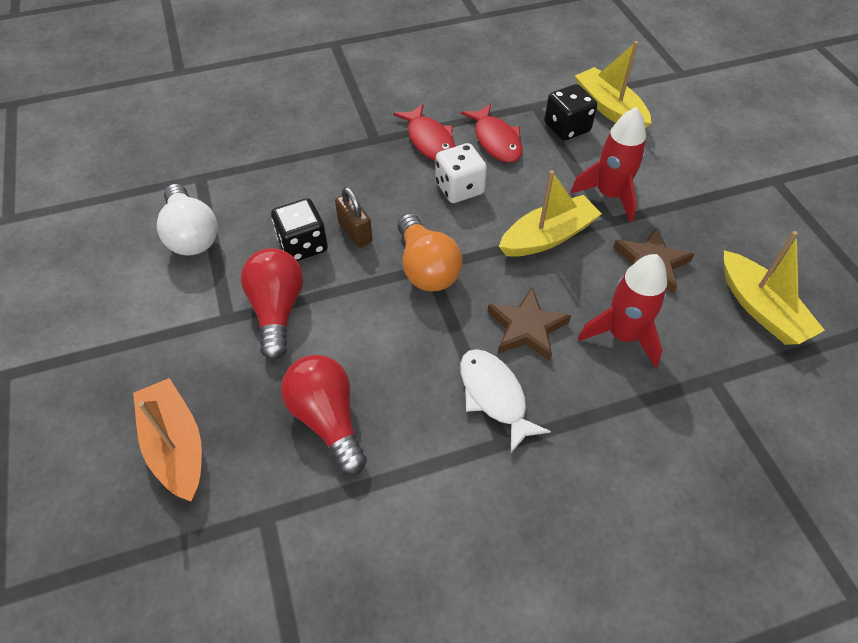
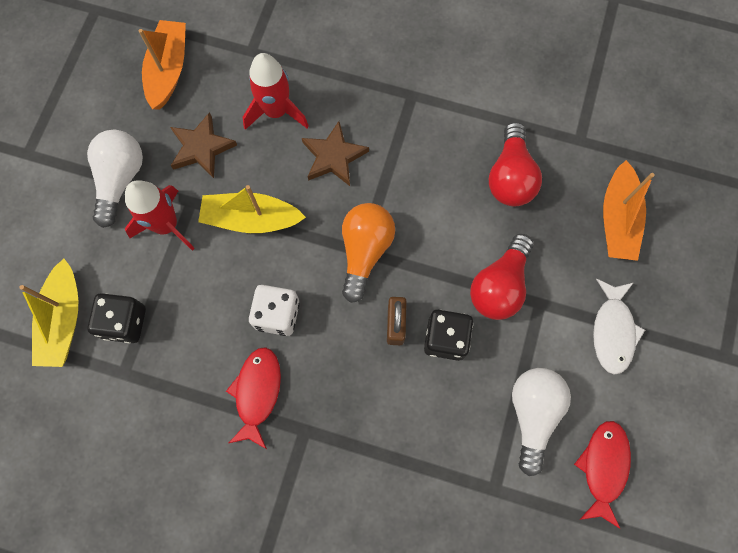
camera: 145 degrees left, 20 degrees up
(494, 396) = (394, 125): white fish -> white fish (612, 331)
(496, 140) = (199, 350): red fish -> red fish (603, 467)
(684, 204) = (120, 179): none -> white light bulb
(761, 309) = (168, 70): yellow boat -> orange boat

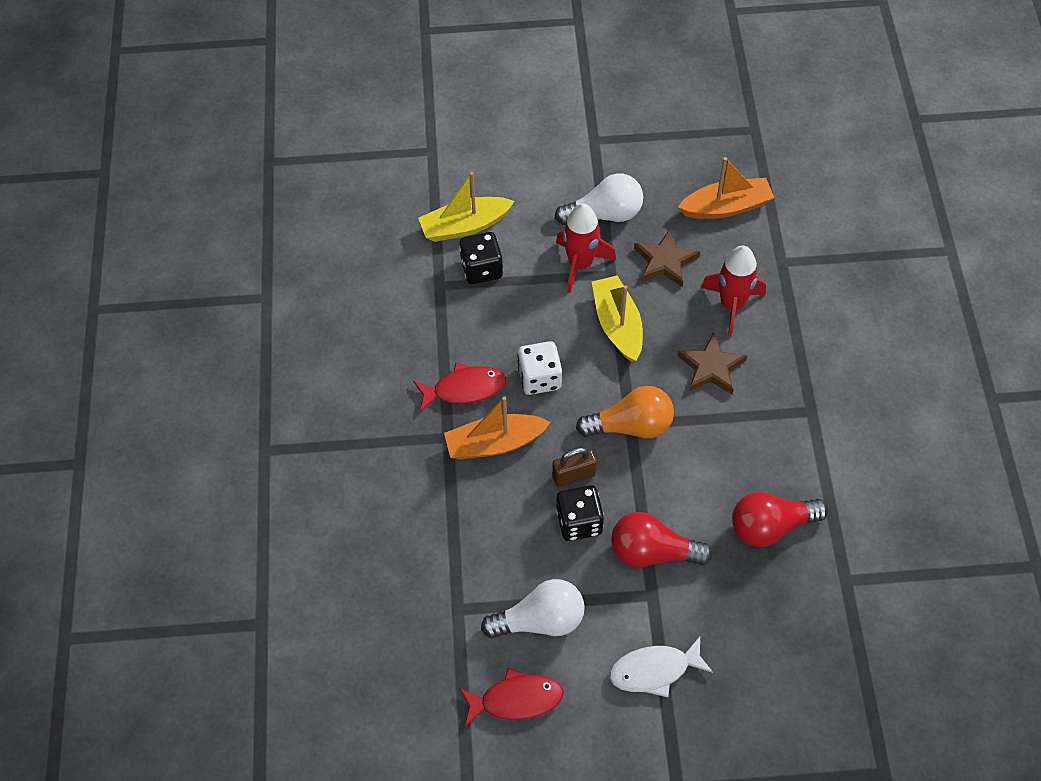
camera: 70 degrees right, 15 degrees down
(617, 219) = (775, 642): orange boat -> orange boat (494, 443)

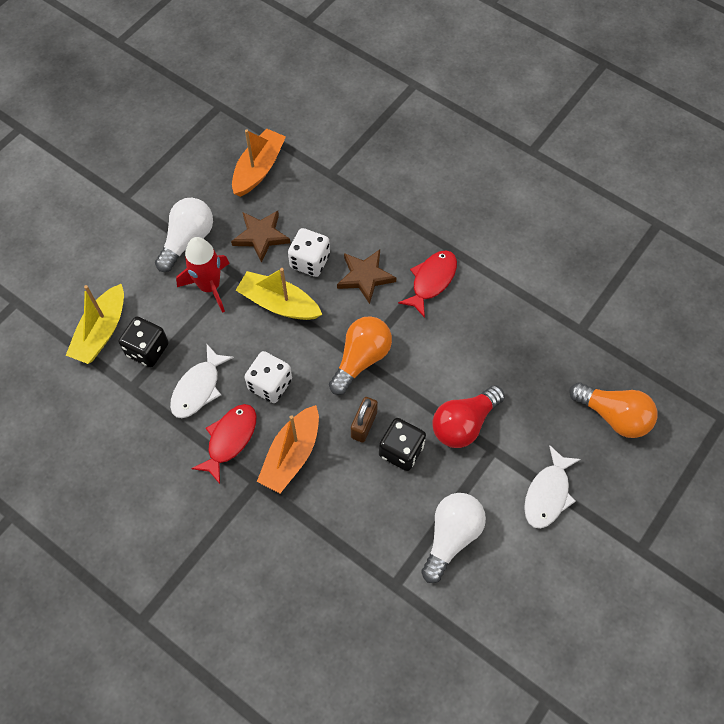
camera: 50 degrees left, 5 degrees up
(485, 331) = (198, 388): none -> white fish
(516, 700) = (495, 601): red fish -> red fish (431, 281)
(680, 315) = (310, 261): none -> white dice
(732, 305) = (332, 227): red rocket -> none
(770, 527) = (508, 340): red light bulb -> none
(786, 672) = (613, 416): none -> orange light bulb

